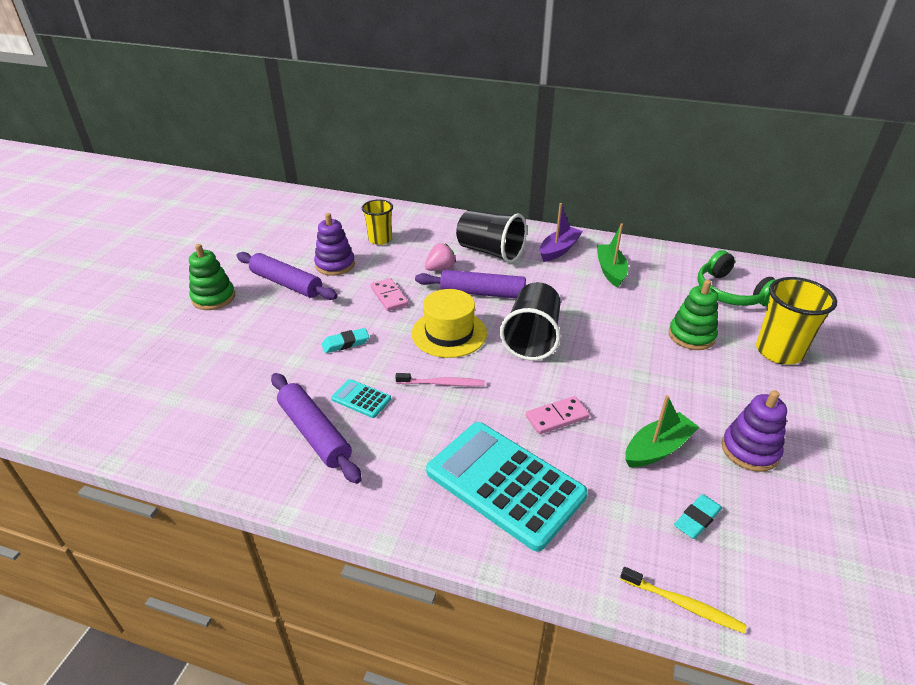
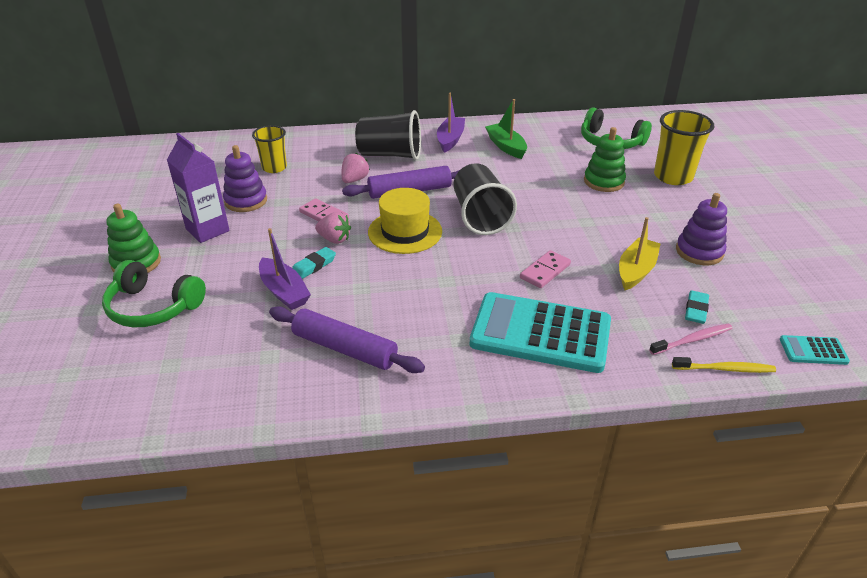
camera: 25 degrees left, 0 degrees up
(197, 341) = (153, 307): none -> green headphones
(286, 284) = (207, 230): purple rolling pin -> purple carton
(305, 360) = (284, 291): none -> purple boat
(361, 399) = (366, 307): turquoise calculator -> turquoise calculator (813, 350)
(382, 322) = (334, 239): none -> pink strawberry
(443, 383) = (431, 273): pink toothbrush -> pink toothbrush (693, 340)
(657, 449) = (636, 271): green boat -> yellow boat

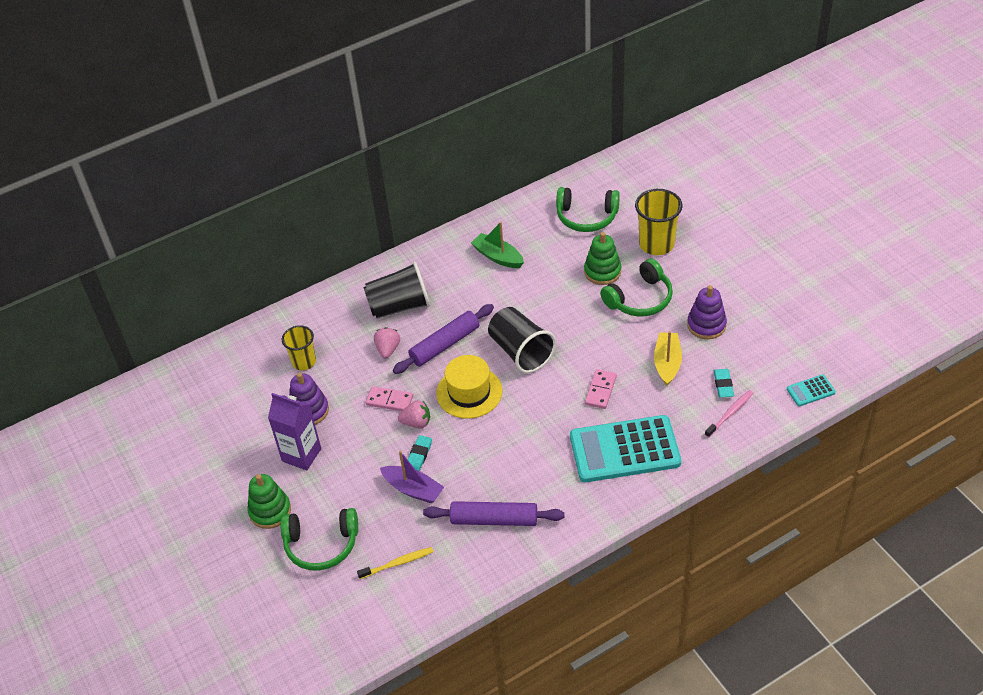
camera: 20 degrees left, 10 degrees up
(450, 140) = (442, 265): purple boat -> none
(632, 211) = (640, 299): none -> green headphones
(725, 369) = (759, 430): yellow toothbrush -> yellow toothbrush (398, 563)

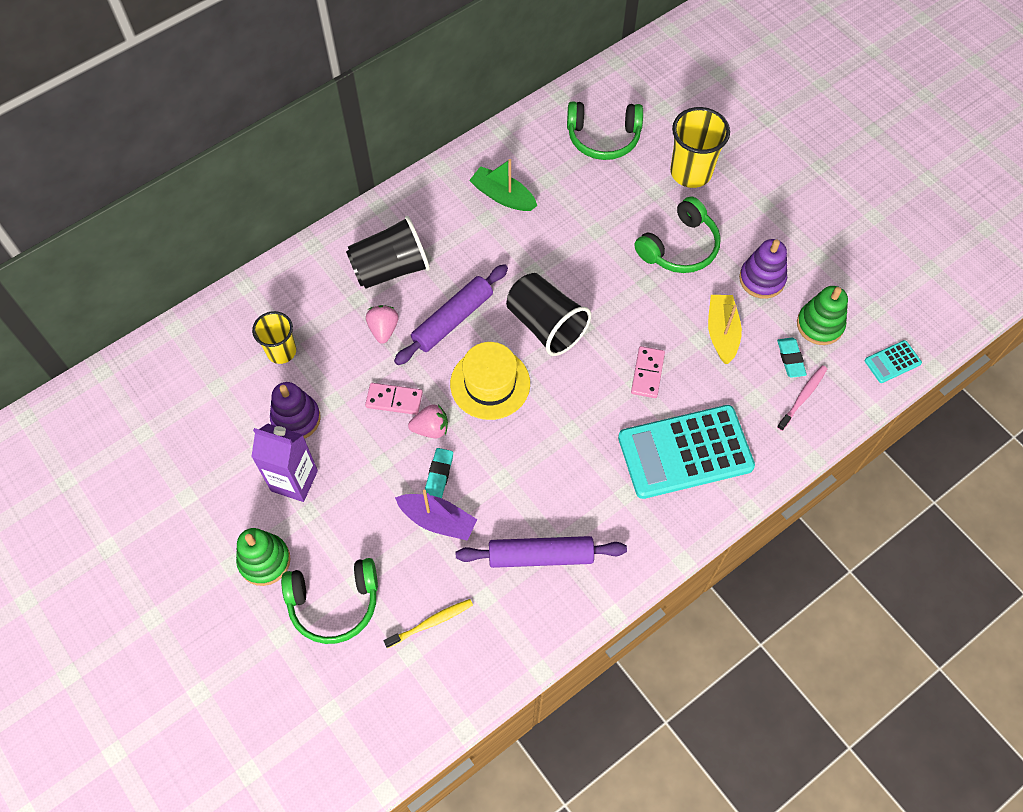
camera: 10 degrees left, 15 degrees up
(602, 271) = (631, 212): green stacking toy -> green stacking toy (819, 325)

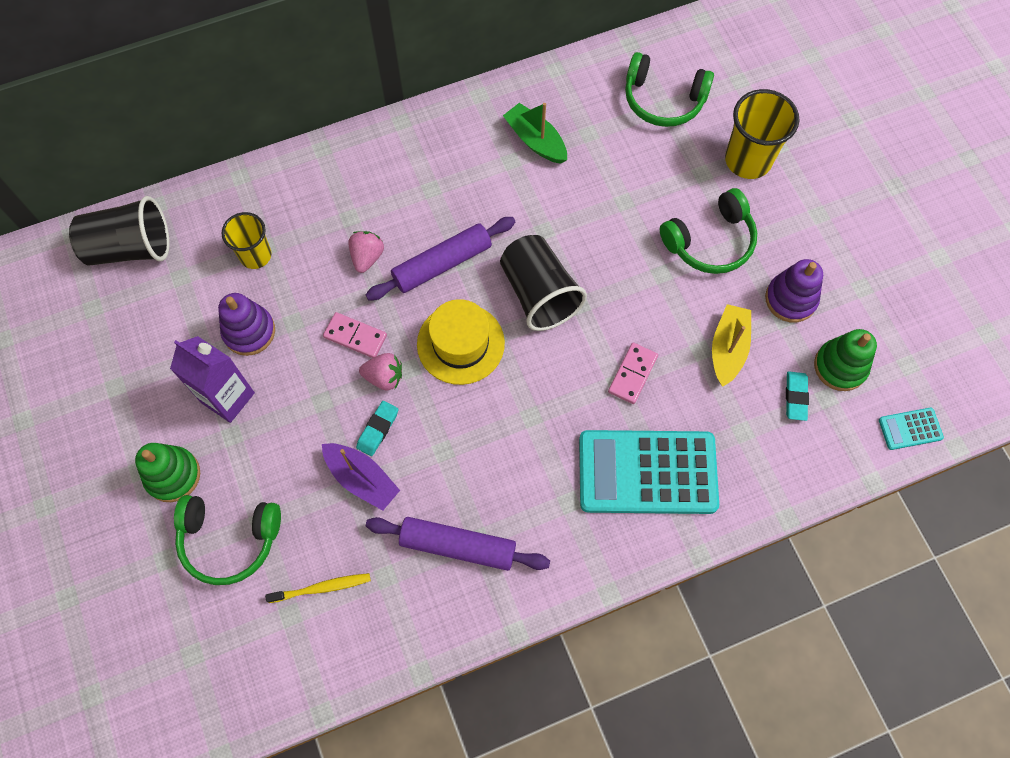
camera: 15 degrees right, 5 degrees up
(390, 269) = (394, 193): black cup -> black cup (130, 248)
(803, 397) = (796, 443): pink toothbrush -> none

